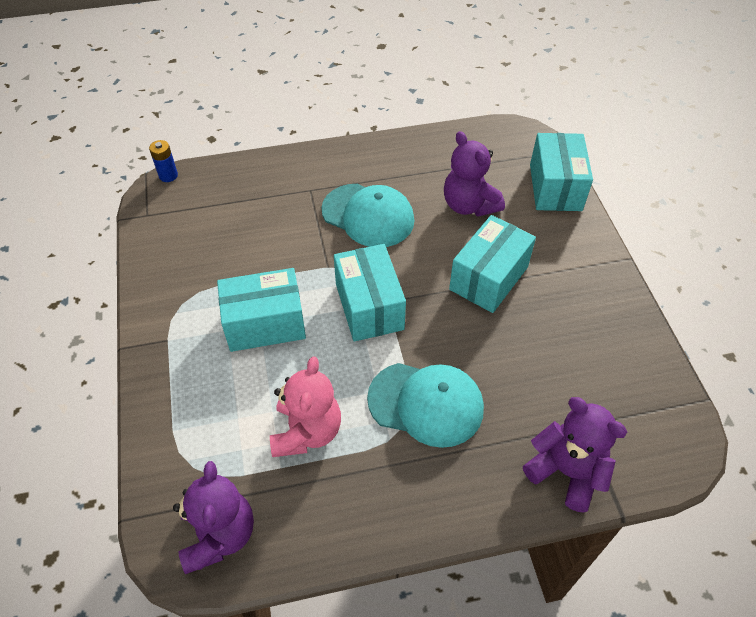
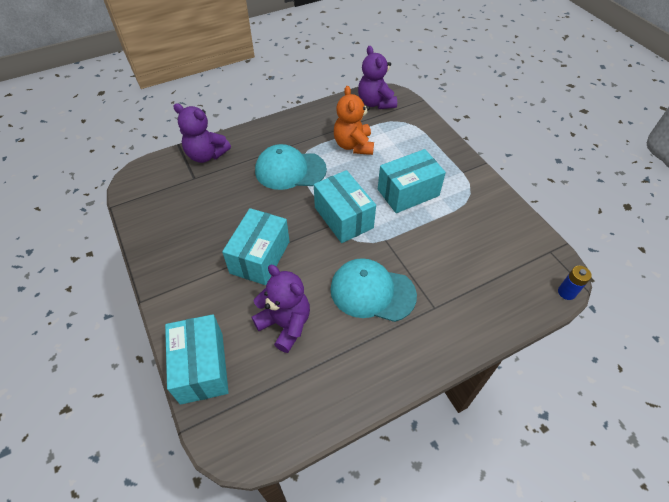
camera: 165 degrees right, 0 degrees up
(306, 431) = (353, 145): pink teddy bear -> orange teddy bear

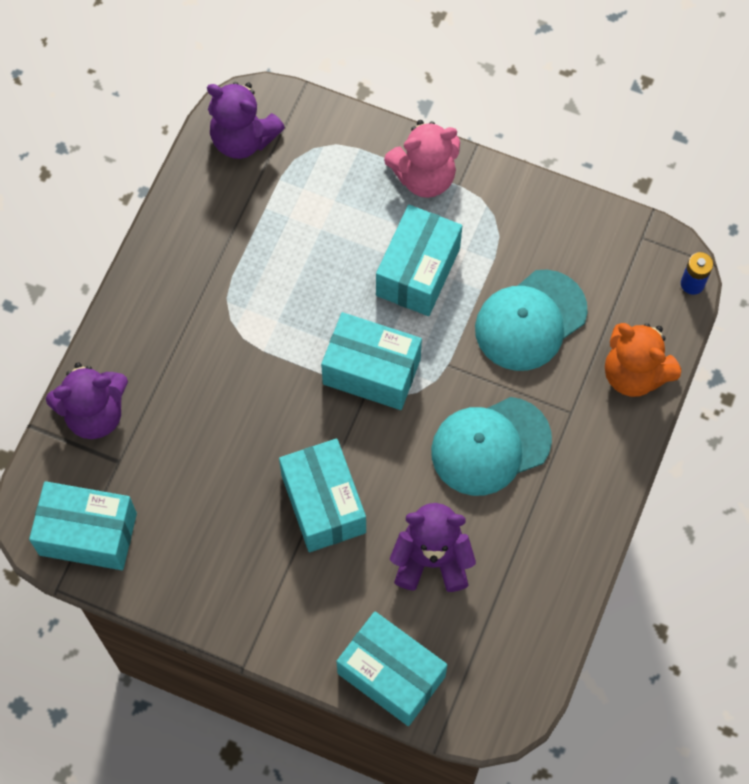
camera: 40 degrees left, 15 degrees up
(148, 195) = (88, 534): none -> turquoise box
(290, 170) = (236, 350): turquoise cap -> turquoise cap (530, 320)
(353, 145) = (281, 244): orange teddy bear -> orange teddy bear (634, 373)
(447, 159) = (424, 176): none -> pink teddy bear

